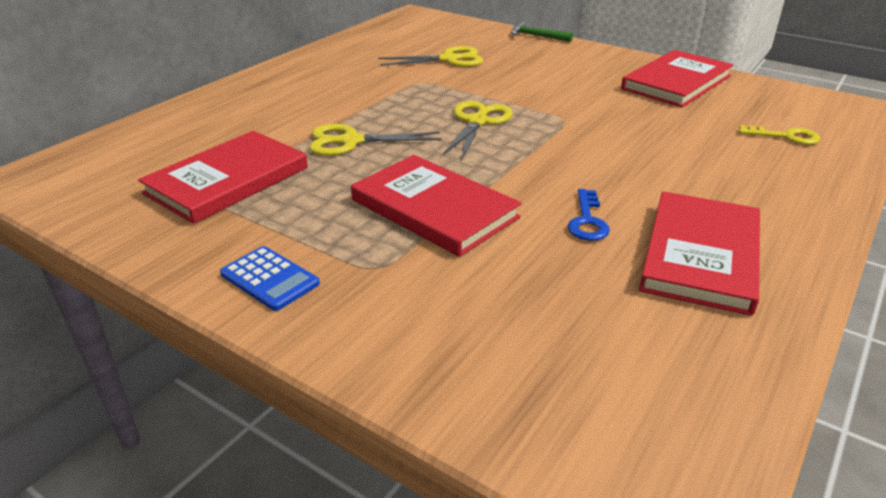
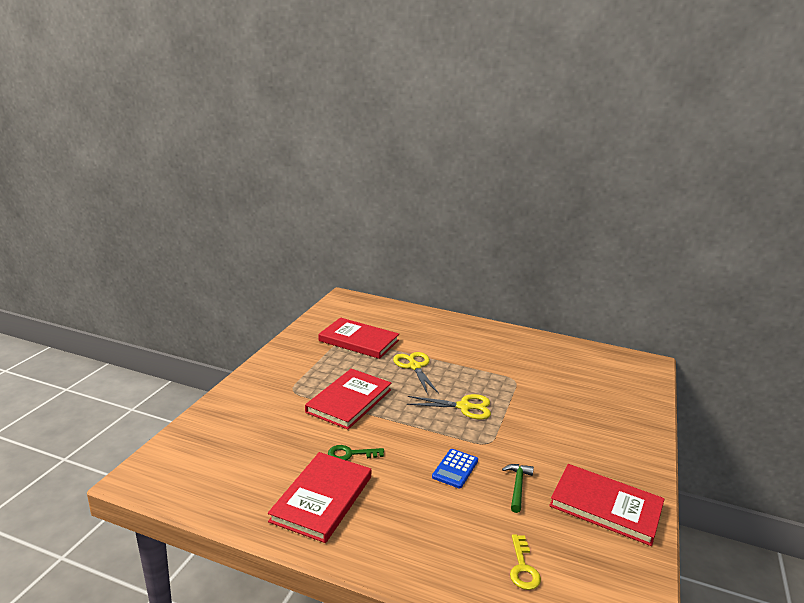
camera: 75 degrees right, 10 degrees down
(269, 279) = (280, 366): blue calculator -> blue calculator (455, 469)
(449, 59) = (565, 387): yellow scissors -> none
(537, 36) = (655, 425): green hammer -> green hammer (517, 486)
(587, 220) = (351, 454): blue key -> green key
(701, 255) = (322, 499): red book -> red book turned 75 degrees counterclockwise

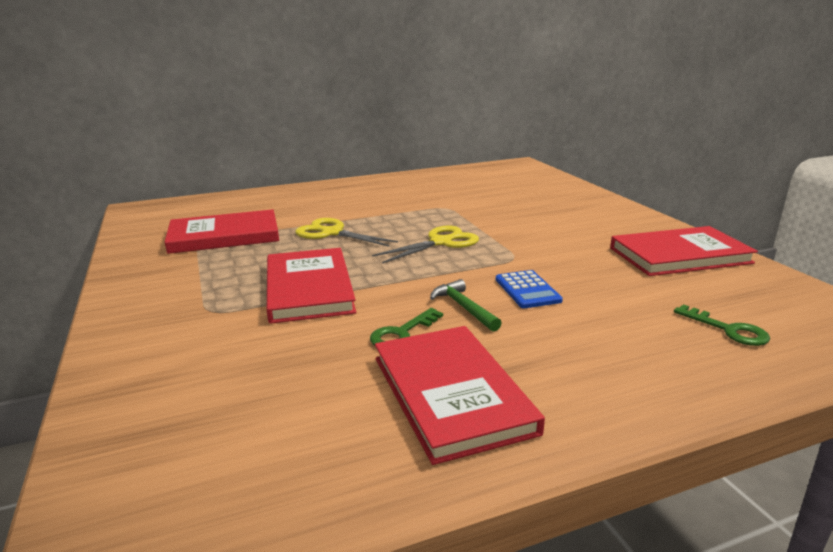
camera: 40 degrees left, 0 degrees up
(517, 486) = (600, 276): green hammer -> green hammer (463, 307)
(523, 567) = (728, 329): yellow key -> green key

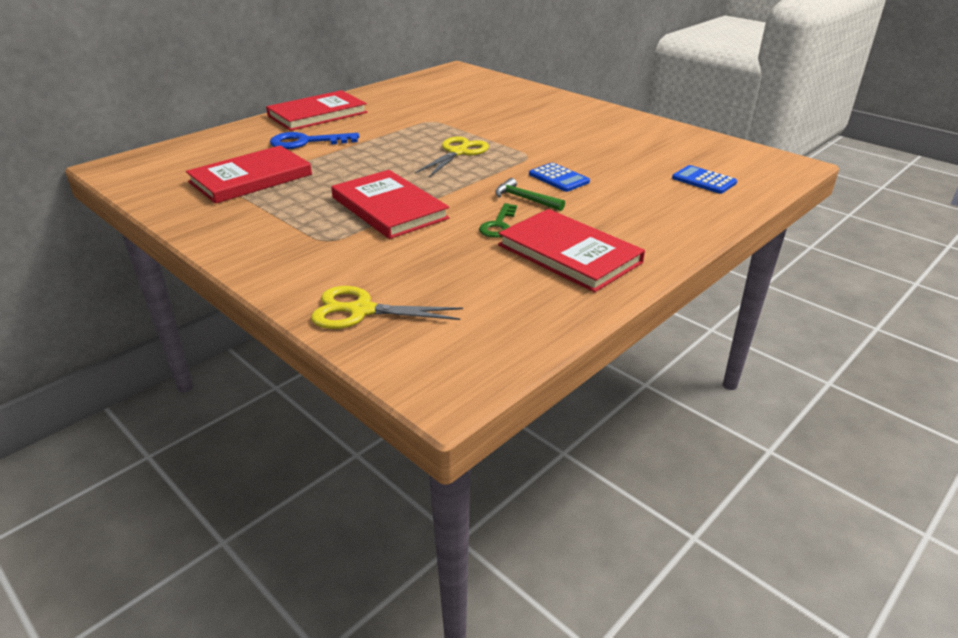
camera: 25 degrees left, 10 degrees up
(310, 211) = (307, 142): none -> blue key
(332, 233) = (353, 159): yellow scissors -> yellow scissors (361, 310)
(679, 255) = (642, 134): red book -> red book (317, 114)
(728, 329) = (704, 180): green key -> blue calculator

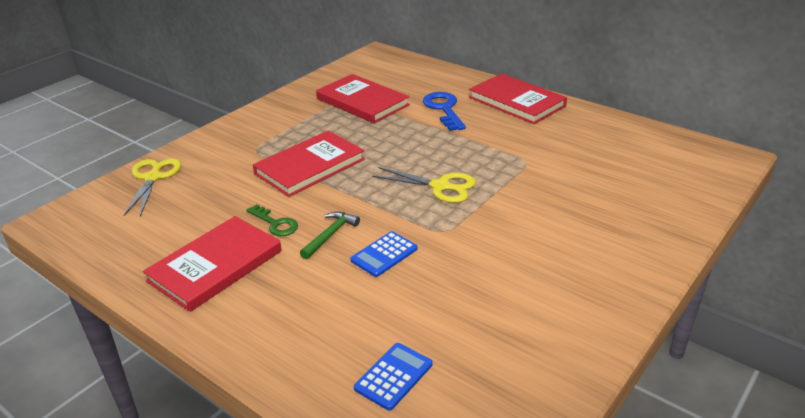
camera: 85 degrees right, 0 degrees up
(498, 225) = (275, 223): green key -> green key turned 150 degrees counterclockwise

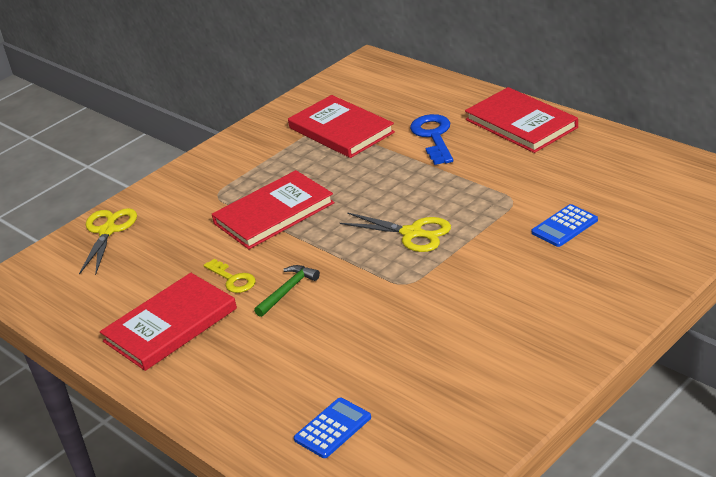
camera: 10 degrees right, 0 degrees up
(275, 223) = (232, 279): green key -> yellow key
(384, 254) = (340, 310): blue calculator -> blue calculator (564, 226)

